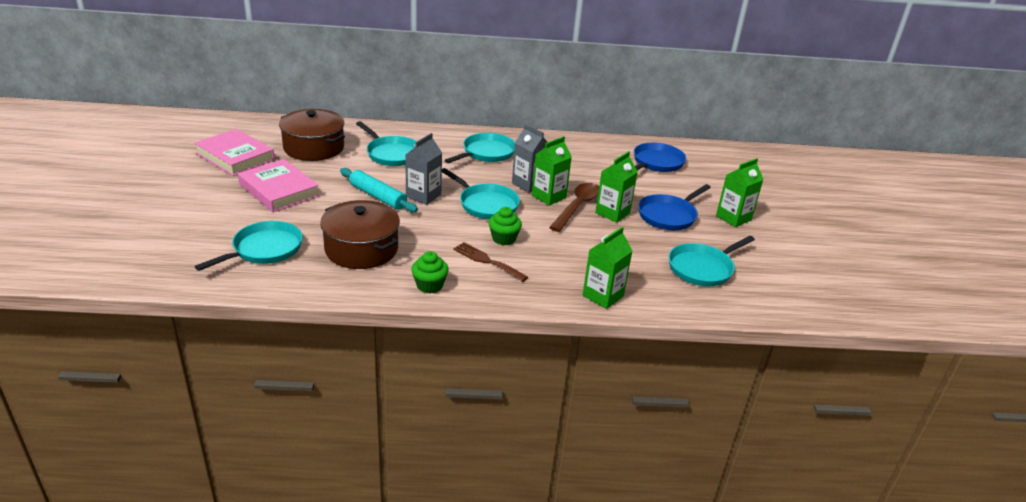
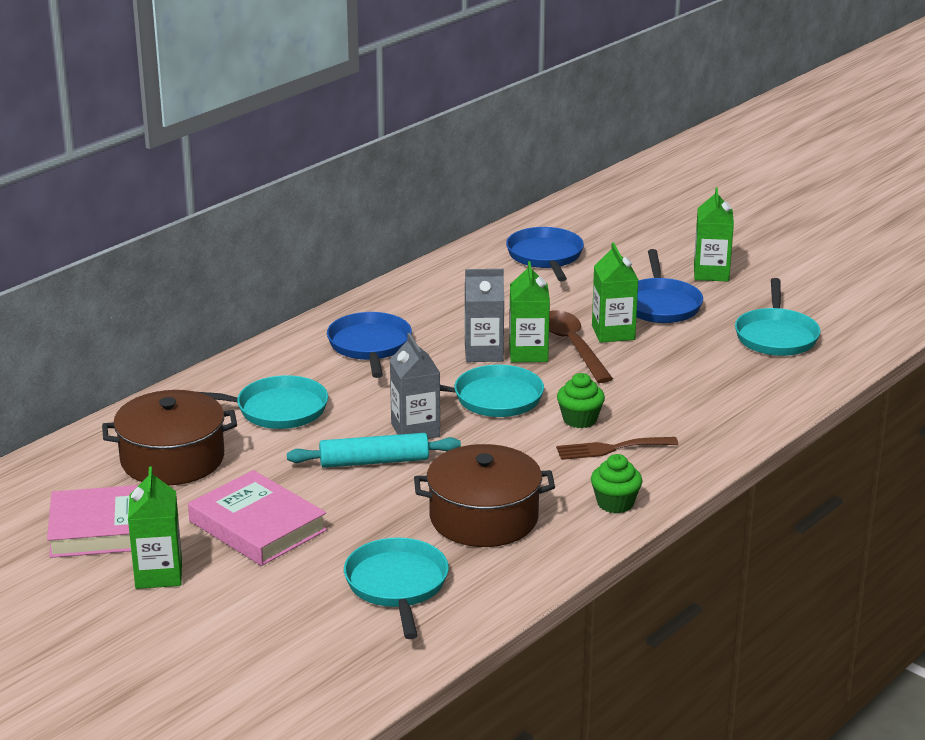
camera: 45 degrees left, 5 degrees down
(279, 190) = (257, 526): pink book -> pink book turned 45 degrees clockwise
(486, 153) = (370, 346): turquoise pan -> blue pan
(603, 296) = (756, 412): green carton -> green carton (159, 574)

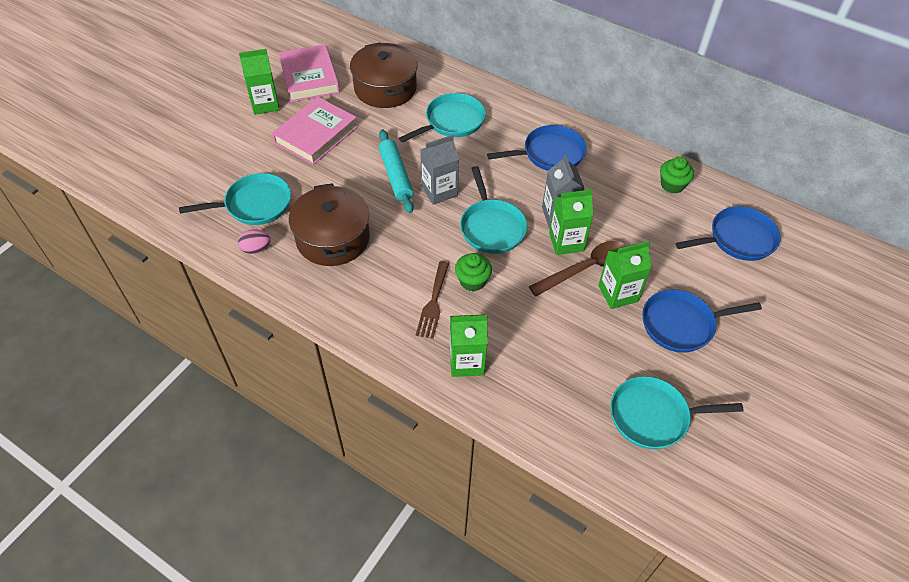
camera: 80 degrees right, 25 degrees up
(276, 410) = (452, 122): turquoise pan -> turquoise pan turned 120 degrees counterclockwise
(490, 584) = (256, 249): none -> pink egg
(611, 449) = (433, 303): brown fork -> brown fork turned 150 degrees counterclockwise
(615, 503) = (357, 310): green cupcake -> green cupcake (672, 185)
(711, 273) = (760, 361): green carton -> green carton (466, 362)

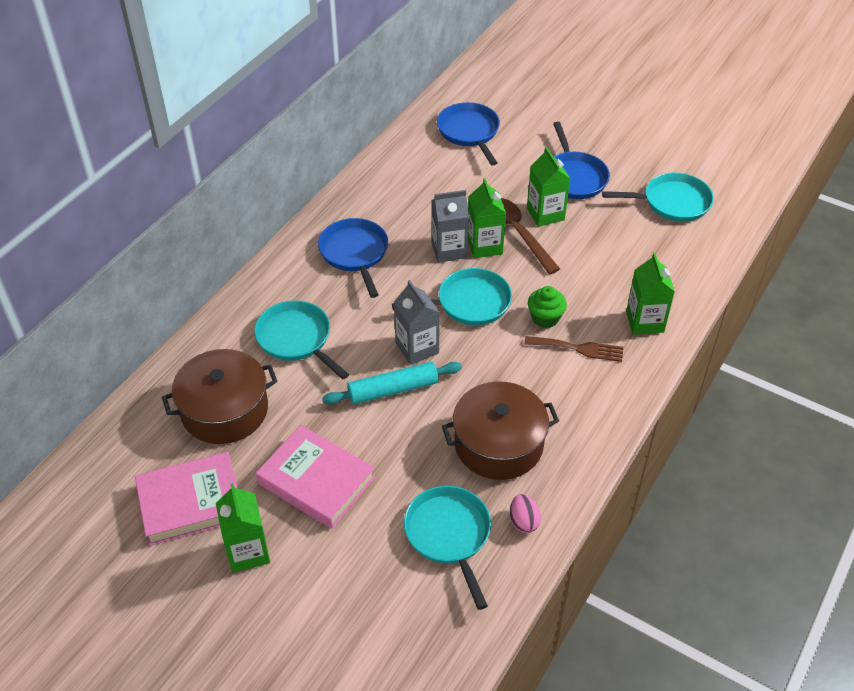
camera: 90 degrees left, 5 degrees down
(653, 416) = (672, 202): turquoise pan -> turquoise pan turned 90 degrees counterclockwise
(672, 185) = (401, 166): green cupcake -> none

